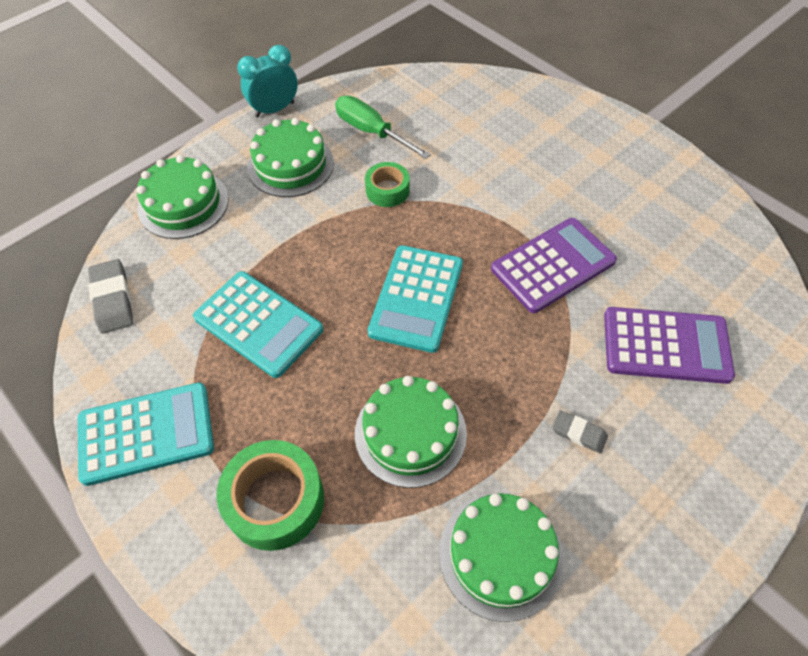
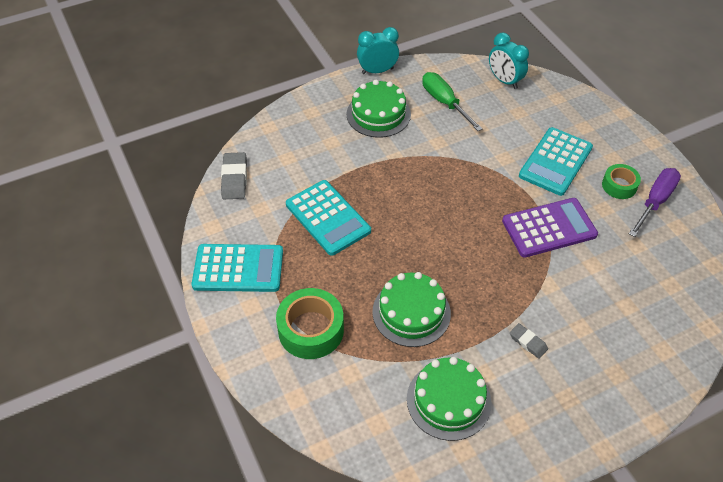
camera: 15 degrees right, 5 degrees down
(183, 204) = (296, 125): green cake -> none
(387, 190) = (443, 148): green tape -> green tape (619, 186)
(416, 298) = (442, 227): turquoise calculator -> turquoise calculator (555, 162)
(437, 89) = (504, 81): none -> turquoise clock
(666, 345) = (613, 302): purple calculator -> none
(667, 199) = (655, 201): none -> purple screwdriver

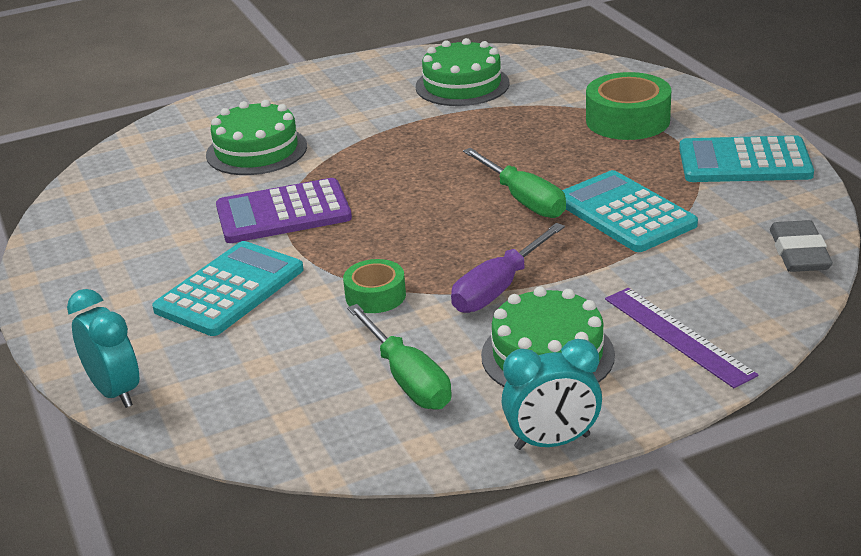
camera: 175 degrees left, 20 degrees down
(314, 123) = (678, 336): none -> purple ruler
(391, 234) = (523, 200): none -> green screwdriver
(411, 312) = (499, 136): green cake -> green cake (256, 150)
(504, 81) = (264, 425): turquoise clock -> turquoise clock (115, 392)
(528, 342) = (358, 122): grey eraser -> none
(619, 186) = (142, 262): green tape -> green tape (375, 295)
(655, 201) = (100, 246): purple screwdriver -> purple screwdriver (498, 288)

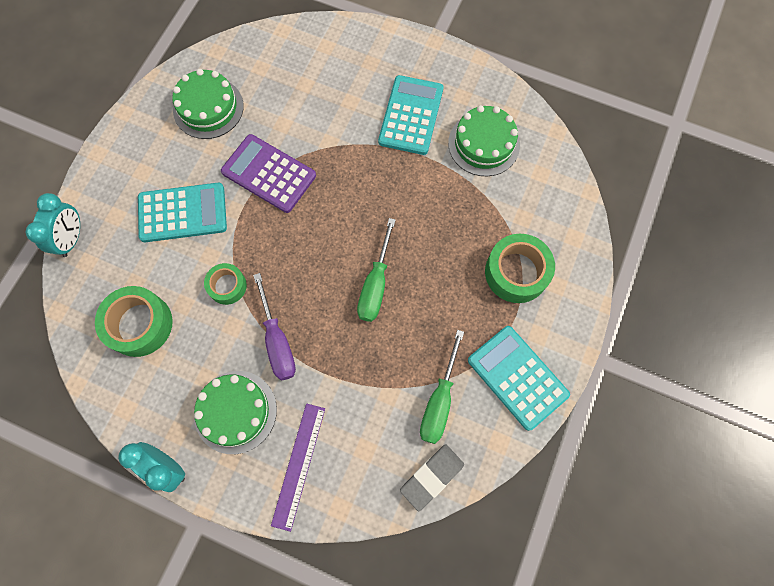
camera: 45 degrees right, 40 degrees up
(256, 150) = (320, 102): green cake -> green cake (208, 108)
(323, 384) = (139, 324): none -> green tape
(407, 379) = (169, 360): green screwdriver -> green screwdriver (439, 401)
(498, 288) = (277, 341): purple screwdriver -> purple screwdriver turned 105 degrees counterclockwise
(625, 213) = (403, 350): turquoise calculator -> turquoise calculator (411, 115)

